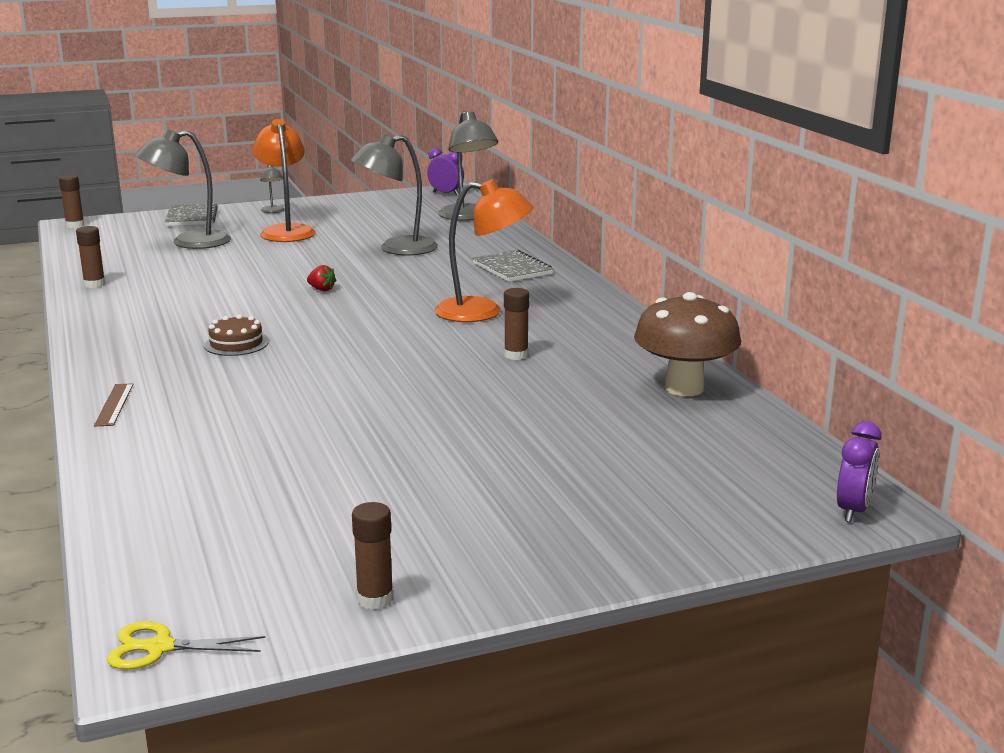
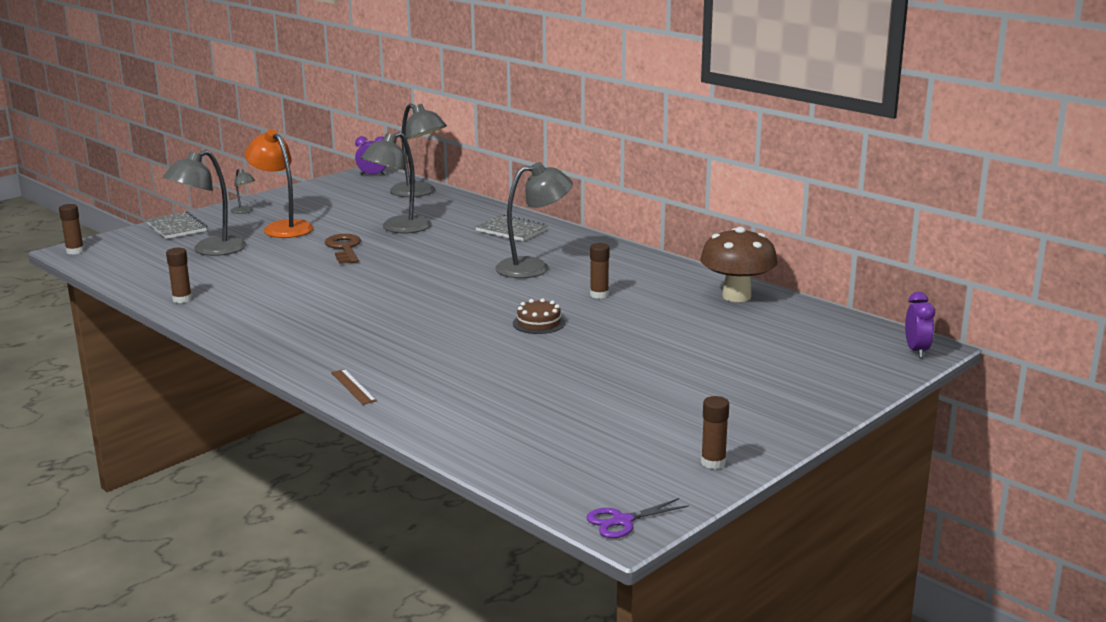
camera: 25 degrees left, 0 degrees up
(160, 647) = (622, 521): yellow scissors -> purple scissors
(236, 344) = (380, 325): brown cake -> brown cake (538, 323)
(315, 260) = (344, 248): none -> brown key
(321, 289) = (385, 271): red strawberry -> none
(482, 312) = (533, 267): orange lamp -> grey lamp

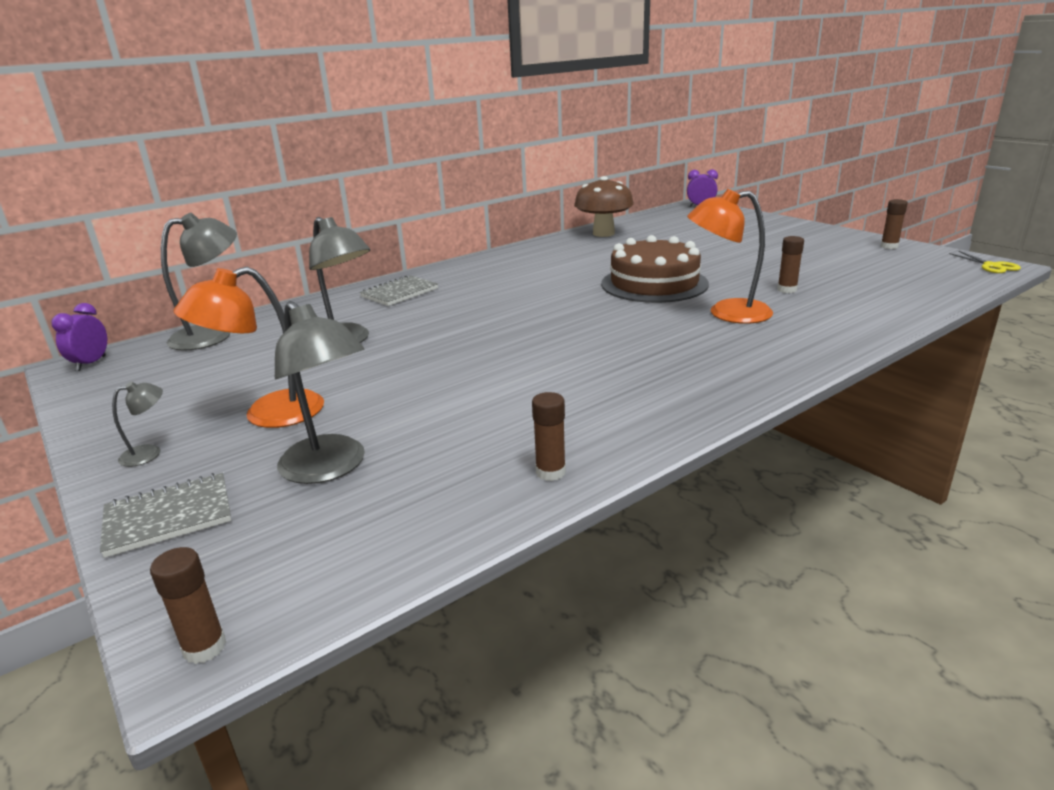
camera: 80 degrees left, 5 degrees up
(344, 248) = (396, 369): brown key -> none
(353, 386) = (819, 347): brown ruler -> none
(447, 353) = (727, 313): none -> orange lamp
(533, 267) = (514, 285): grey lamp -> none
(538, 323) = (654, 284): brown cake -> brown cake, size x2.22
(599, 295) = (591, 266): brown glue stick -> brown glue stick (787, 290)
(622, 521) = (991, 266): purple scissors -> yellow scissors

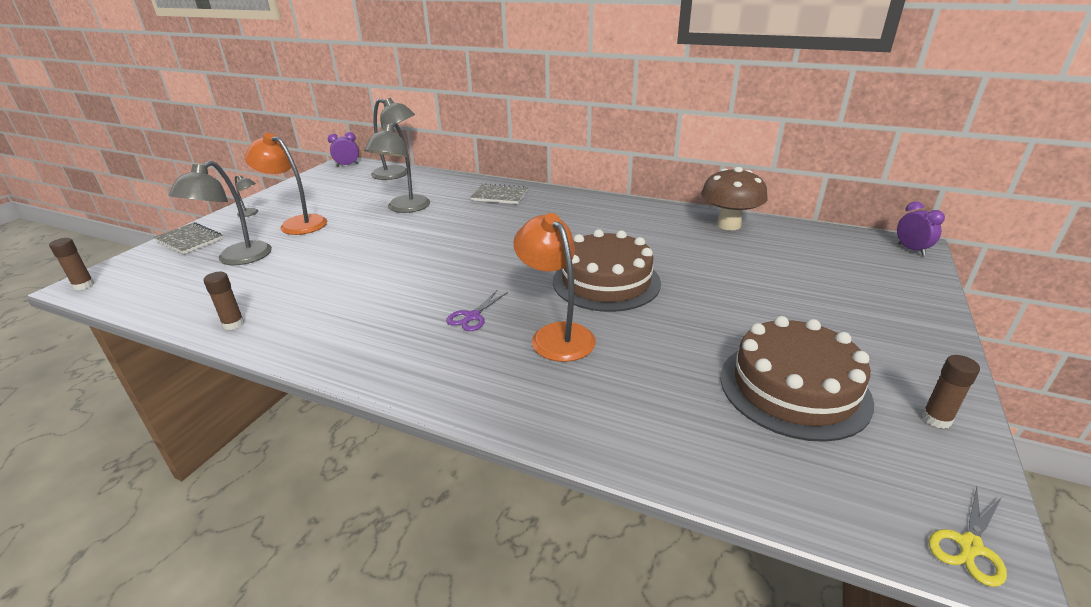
camera: 60 degrees right, 5 degrees up
(665, 339) = (472, 316): none -> purple scissors
(787, 290) = (657, 358): brown glue stick -> none
(844, 265) = (794, 388): none -> brown cake

